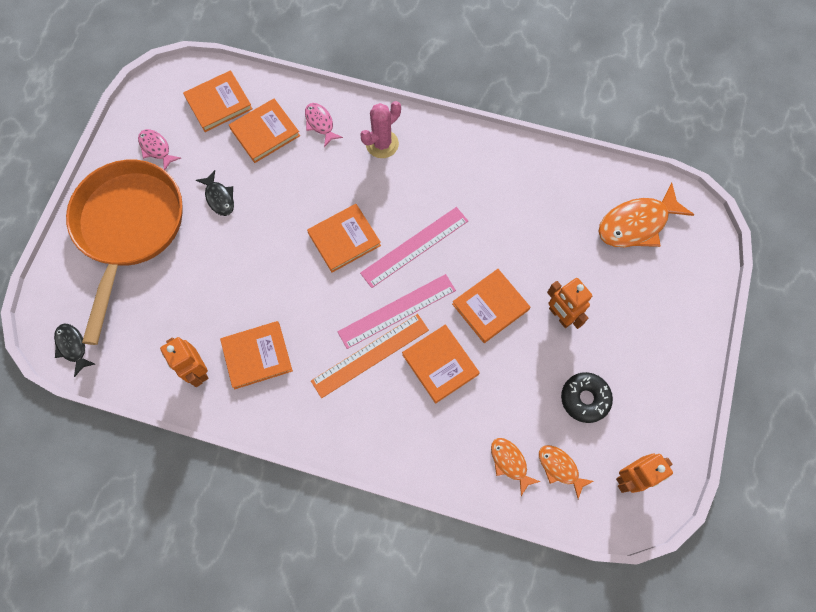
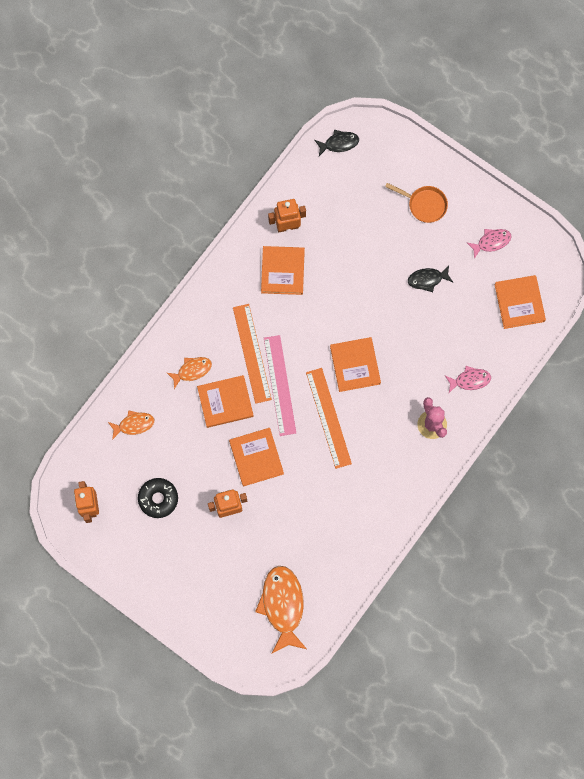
camera: 110 degrees right, 5 degrees up
(129, 228) = (424, 205): orange pan -> orange pan, size x0.41
(265, 132) = (477, 332): orange book -> none
(415, 247) = (328, 418): pink ruler -> orange ruler
(560, 468) = (116, 458): orange fish -> orange fish (192, 370)

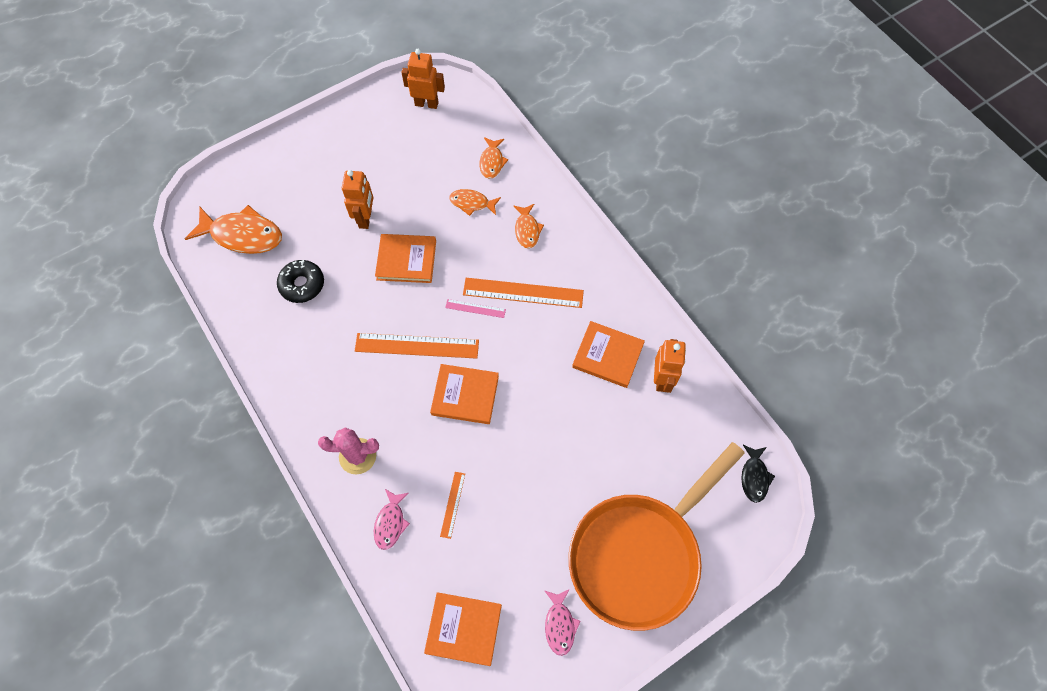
camera: 110 degrees right, 10 degrees down
(158, 499) = (406, 160): black donut -> black donut (302, 284)
(182, 425) = (472, 203): none -> orange fish
(225, 402) = (479, 250): orange book -> none
(279, 385) = (475, 308): pink ruler -> pink ruler, size x0.50
(424, 205) = (639, 555): orange pan -> orange pan, size x2.45
(427, 279) = (538, 520): black fish -> none
(440, 342) = (453, 504): none -> orange ruler

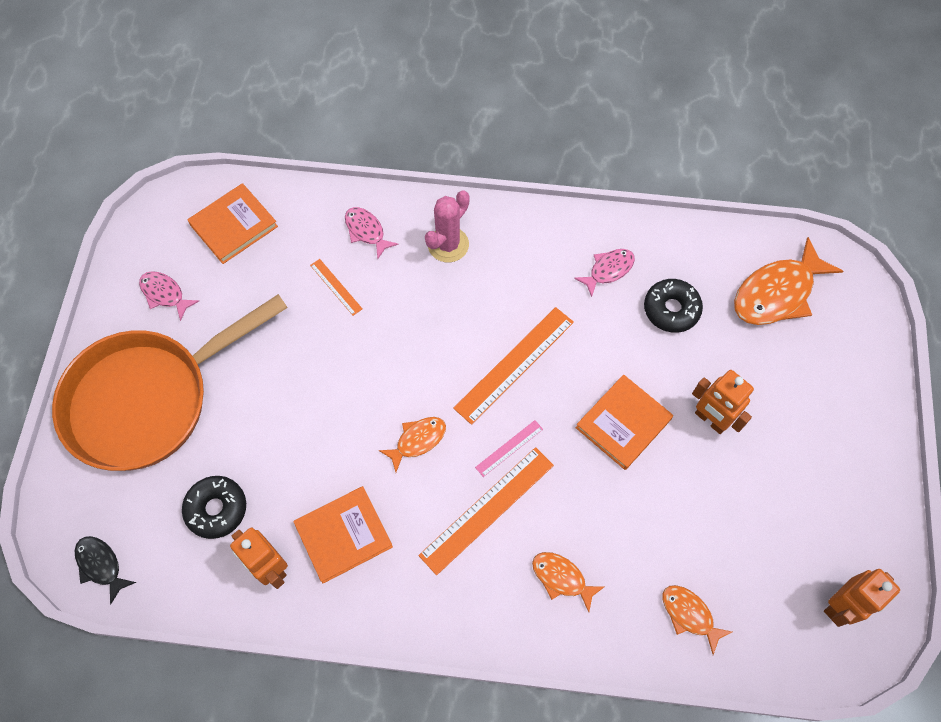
camera: 130 degrees right, 0 degrees up
(299, 340) = (608, 270): none -> pink fish
(465, 395) = (425, 369): orange book -> none
(472, 203) = (646, 545): orange fish -> orange fish (417, 440)
(639, 555) = (148, 399): orange pan -> orange pan turned 120 degrees counterclockwise
(661, 441) = (216, 509): none -> black donut

